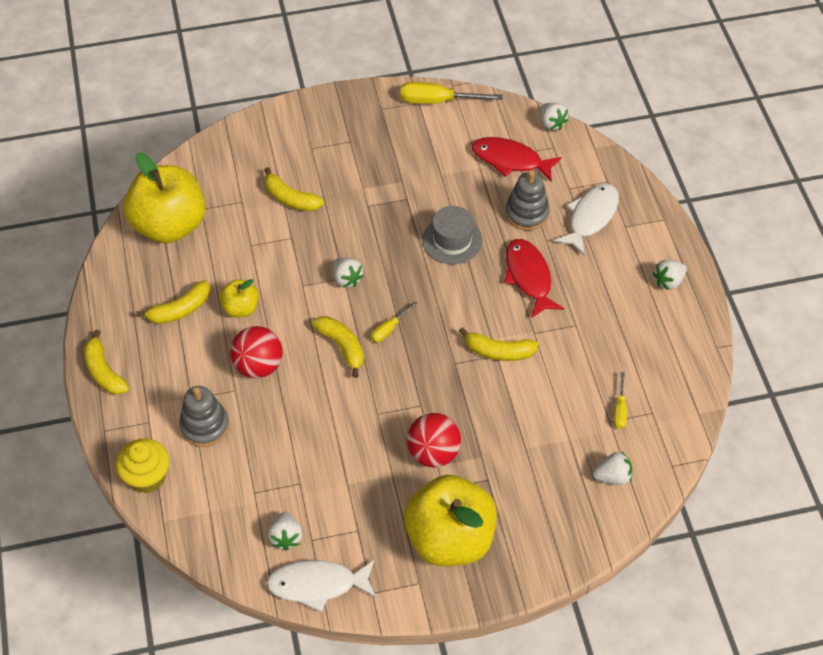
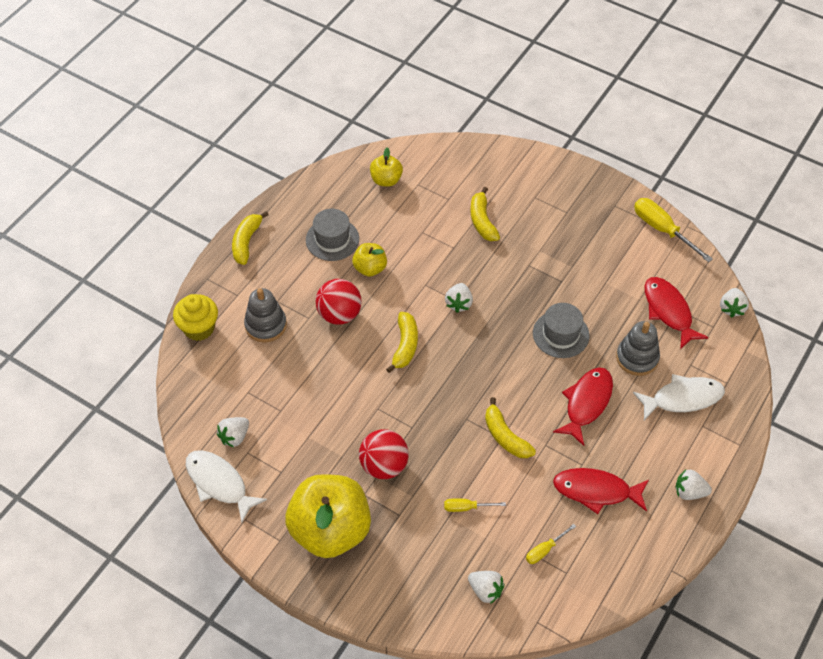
camera: 45 degrees right, 0 degrees up
(169, 225) = (386, 180): yellow apple -> yellow apple, size x0.47
(180, 310) = (332, 239): yellow banana -> grey hat
(389, 329) = (448, 359): yellow screwdriver -> yellow screwdriver (466, 507)
(607, 335) = (596, 491): none -> red fish

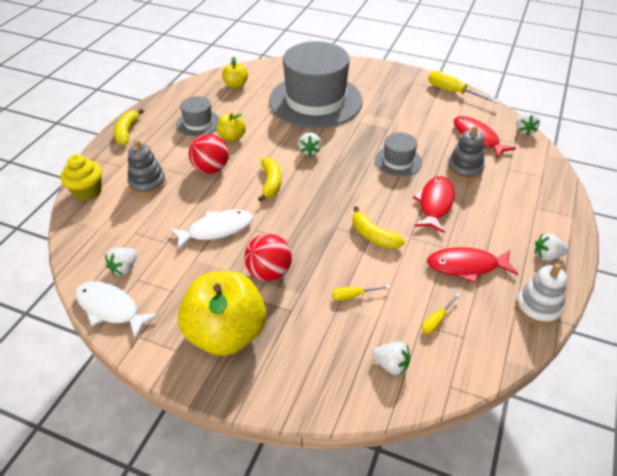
camera: 10 degrees left, 10 degrees down
(482, 221) = (315, 100): yellow banana -> grey hat
(655, 552) = (537, 308): none -> white stacking toy
(682, 398) = (512, 191): white fish -> white fish (216, 230)

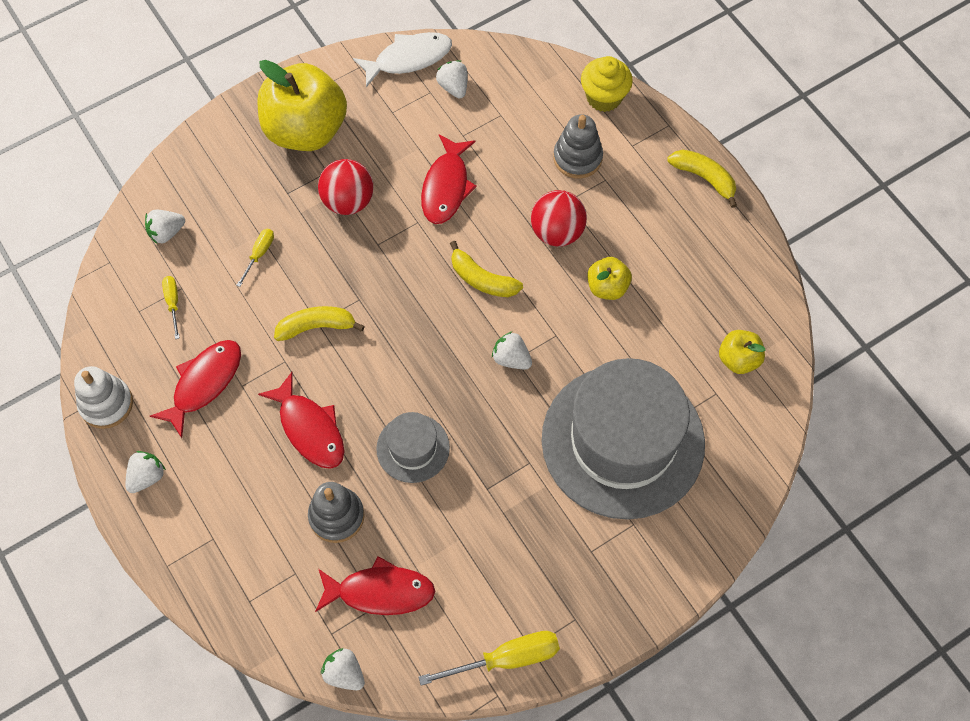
camera: 125 degrees right, 20 degrees up
(198, 123) = (668, 265): grey hat -> none
(216, 230) = (446, 187): white fish -> red fish

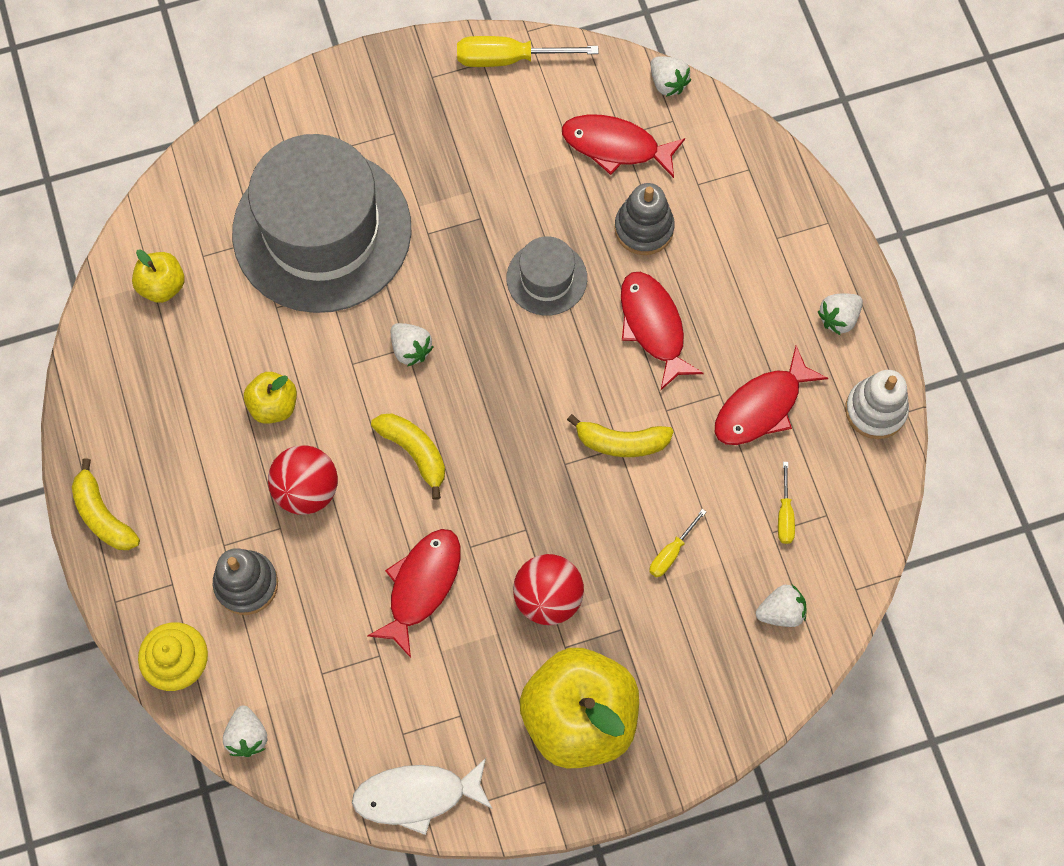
camera: 165 degrees left, 5 degrees up
(453, 87) = (369, 733): white strawberry -> white strawberry (247, 736)

